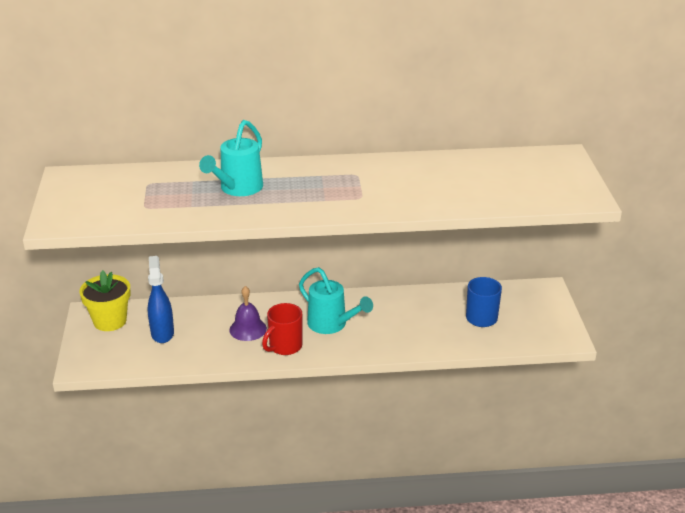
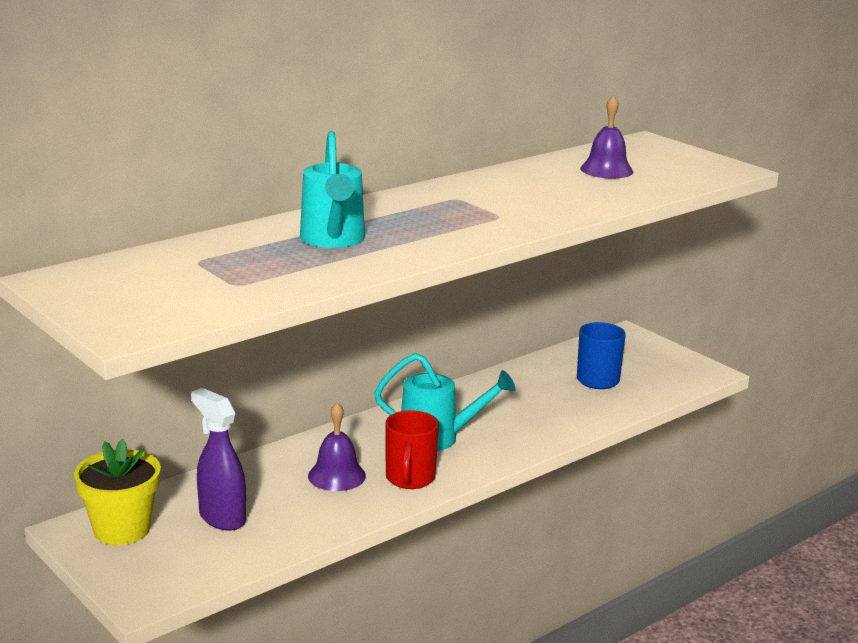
camera: 35 degrees left, 10 degrees down
(162, 333) = (222, 518): blue spray bottle -> purple spray bottle
(493, 175) = (606, 170): none -> purple bell

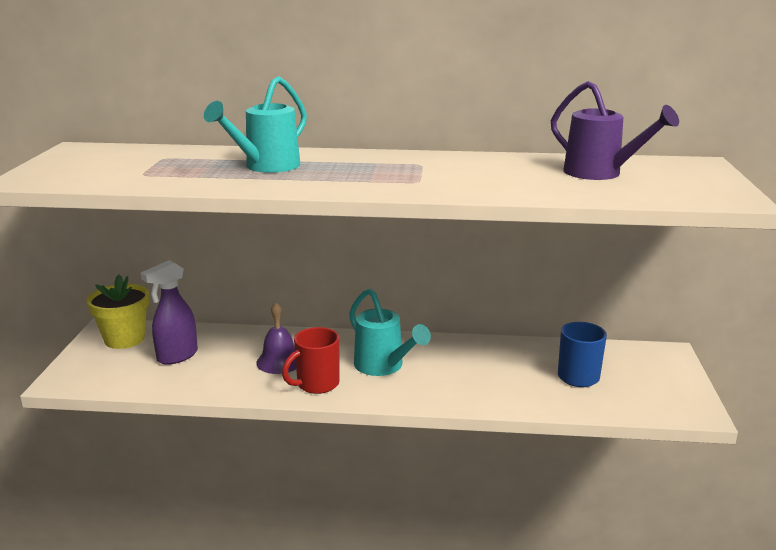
camera: 45 degrees right, 0 degrees up
(222, 518) = (177, 356): purple spray bottle -> purple spray bottle turned 135 degrees counterclockwise
(606, 170) = (600, 173): purple bell -> purple watering can

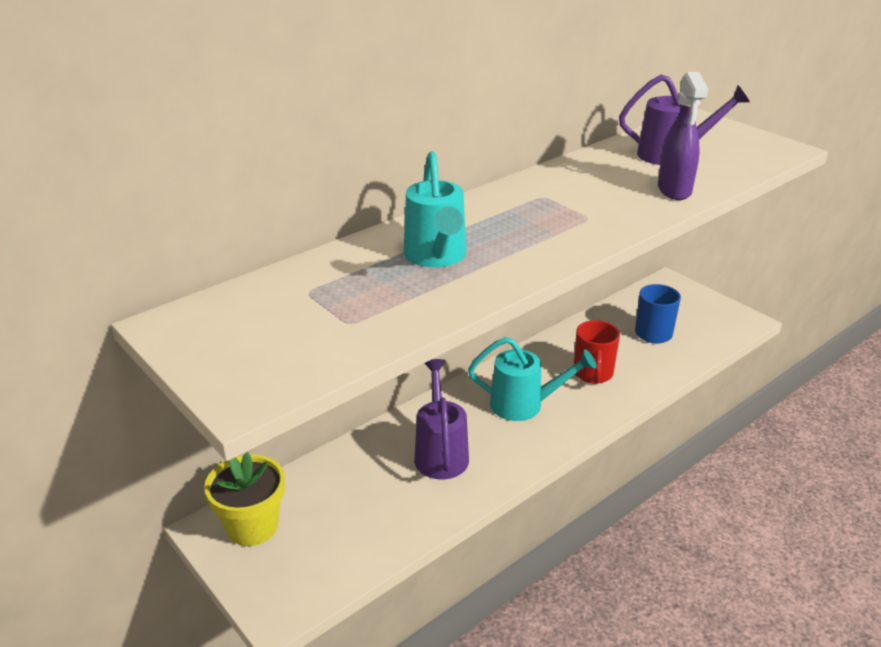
camera: 45 degrees left, 10 degrees up
(177, 356) = (342, 508): purple spray bottle -> purple spray bottle (674, 190)
(279, 361) = (440, 453): purple bell -> purple watering can
(316, 384) = (506, 454): red mug -> red mug (593, 374)

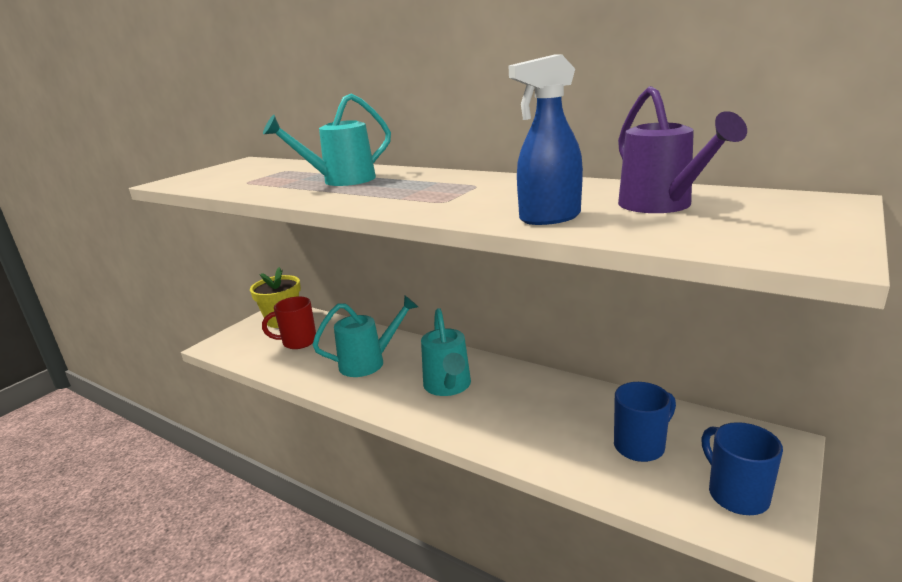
camera: 75 degrees right, 10 degrees down
(440, 453) = (368, 362): purple watering can -> turquoise watering can
(593, 374) = (522, 416): red mug -> red mug (298, 342)
(674, 190) = (549, 218): purple spray bottle -> blue spray bottle
(710, 316) = (736, 494): none -> blue mug

